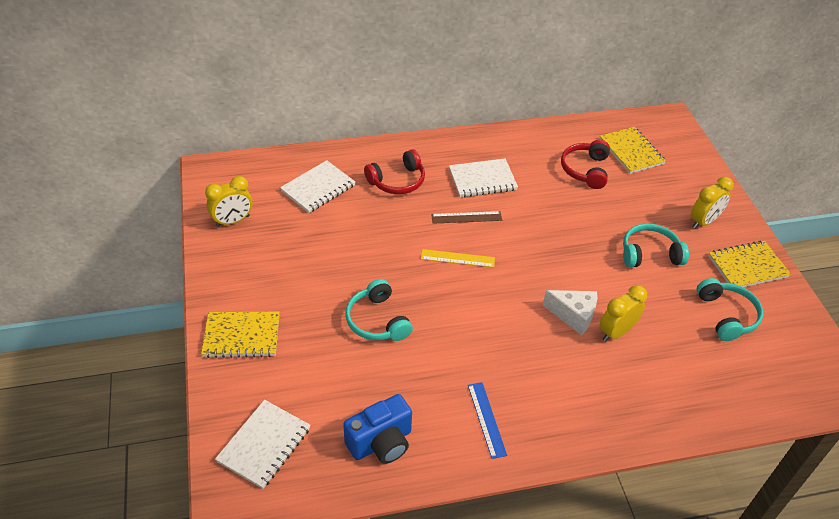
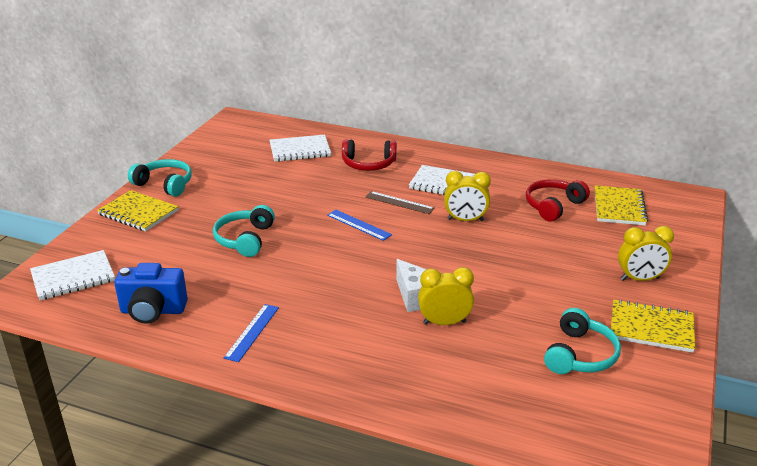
camera: 35 degrees right, 15 degrees down
(233, 221) = (214, 150): yellow clock -> yellow clock (465, 220)
(457, 258) = (359, 225): yellow ruler -> blue ruler
(649, 254) = (549, 282): turquoise headphones -> turquoise headphones (165, 184)

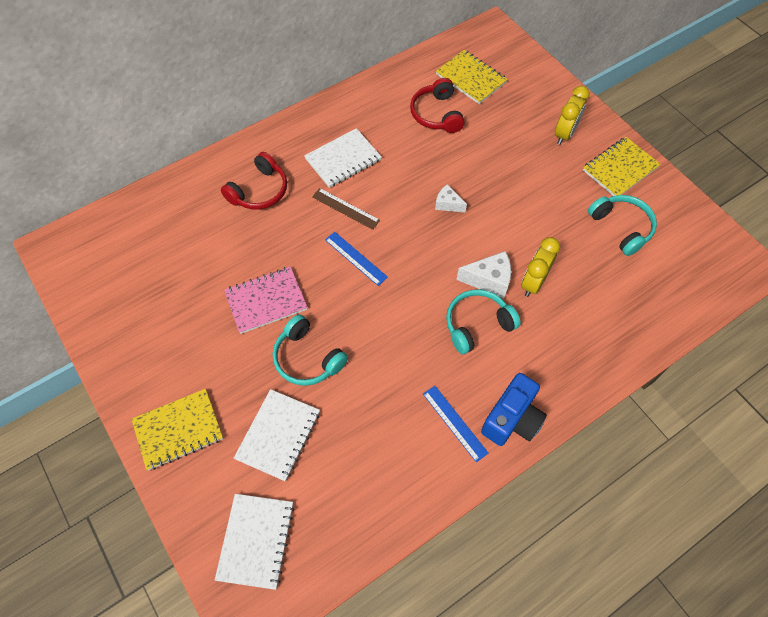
camera: 55 degrees left, 30 degrees up
(153, 311) = (368, 489): blue camera -> blue camera (512, 419)
(165, 184) = (140, 380): turquoise headphones -> turquoise headphones (477, 325)
(276, 204) = (266, 301): none -> pink notebook
(300, 150) = (181, 228): white notebook -> white notebook (278, 435)
(359, 225) = (356, 258): blue ruler -> blue ruler turned 60 degrees clockwise
(399, 203) = (345, 208): brown ruler -> brown ruler turned 60 degrees clockwise
(465, 220) = (410, 181): yellow clock -> none
(468, 246) = (448, 204): none -> white cheese

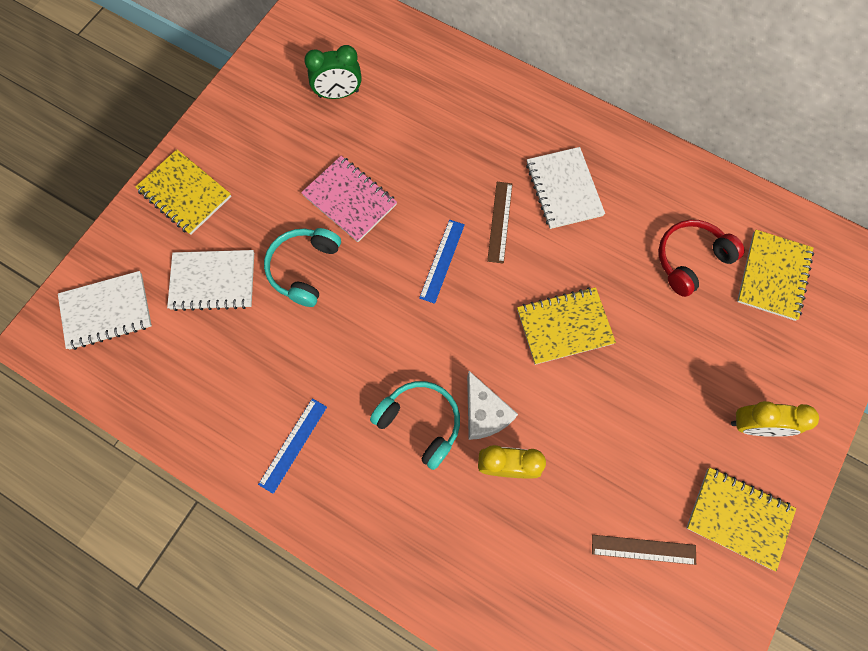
camera: 65 degrees right, 10 degrees up
(163, 272) = (338, 94): none -> green clock
(259, 191) = (476, 128): red headphones -> none
(343, 159) = (563, 189): white notebook -> white notebook turned 45 degrees clockwise
(448, 204) = (564, 326): white cheese -> yellow notebook
(512, 419) = (321, 505): blue camera -> none
(621, 227) = (643, 549): turquoise headphones -> brown ruler

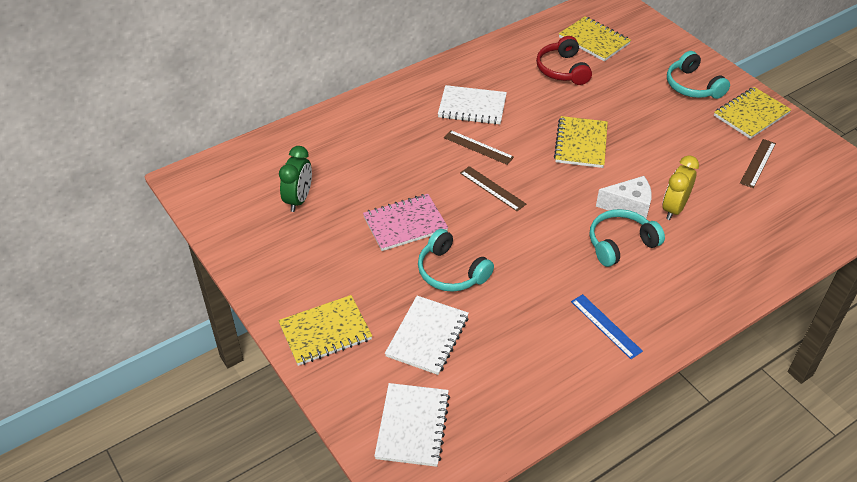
camera: 65 degrees left, 25 degrees down
(442, 261) = (492, 188): blue ruler -> brown ruler
(754, 426) = (692, 86): yellow clock -> turquoise headphones

